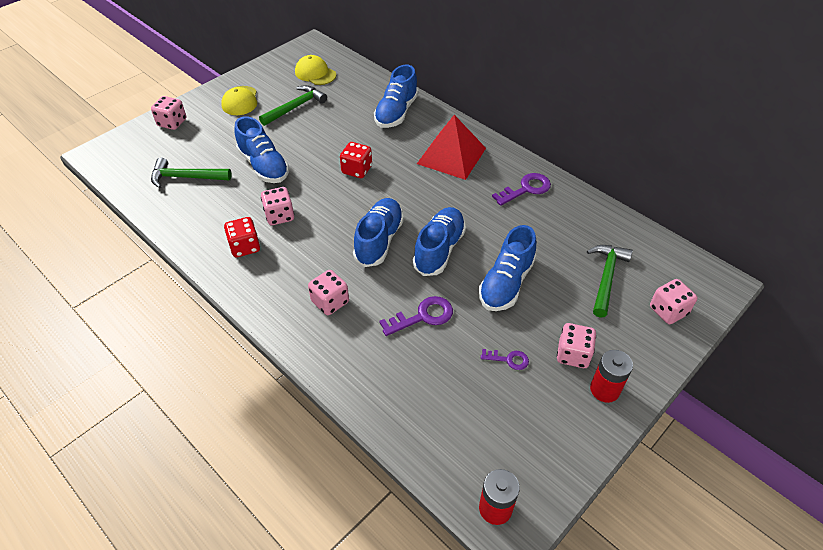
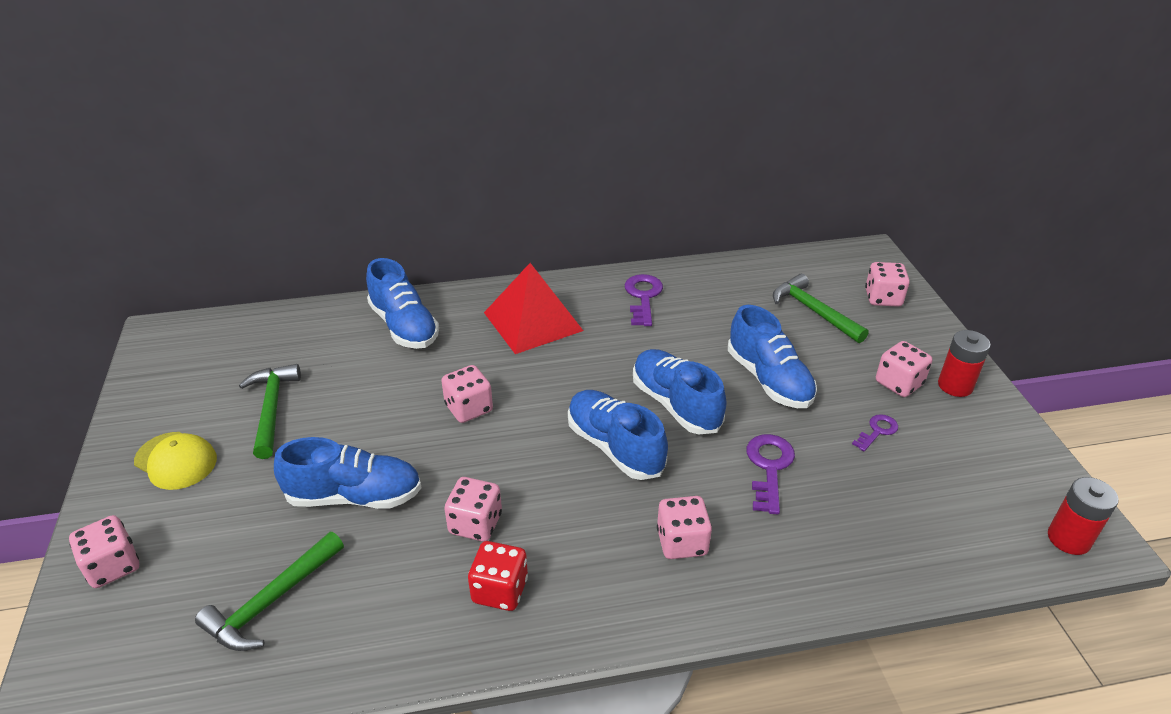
camera: 55 degrees left, 10 degrees down
(315, 73) = (227, 358): yellow cap -> none
(357, 170) = (469, 408): red dice -> pink dice

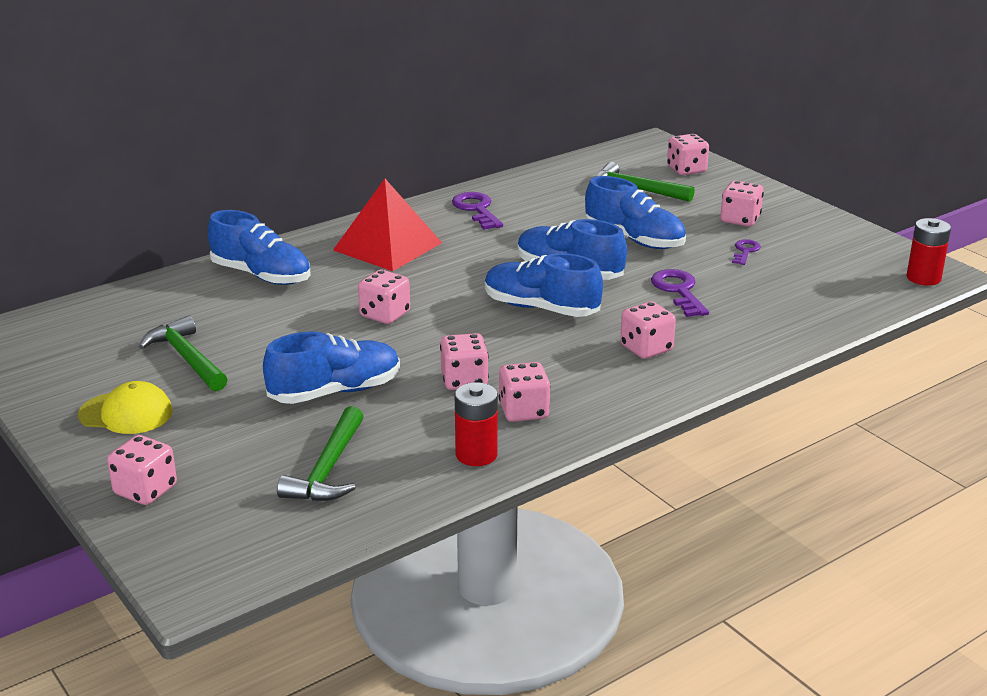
camera: 25 degrees left, 10 degrees down
(500, 590) = (523, 411): red dice -> pink dice
(955, 386) = (784, 212): red battery -> red battery (476, 454)

